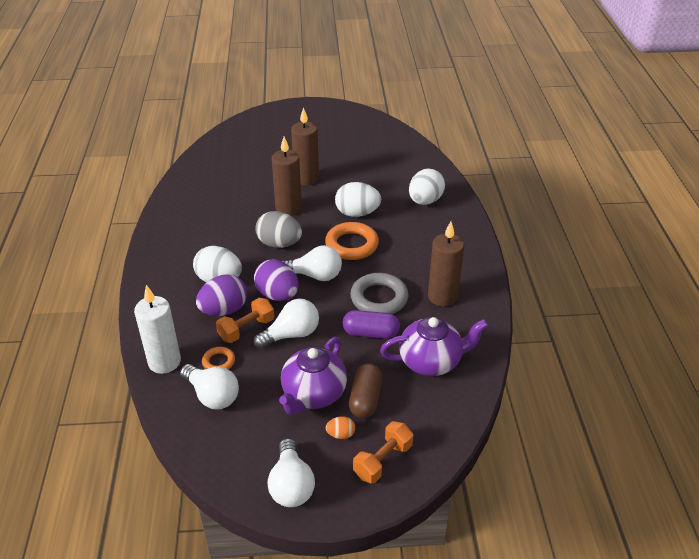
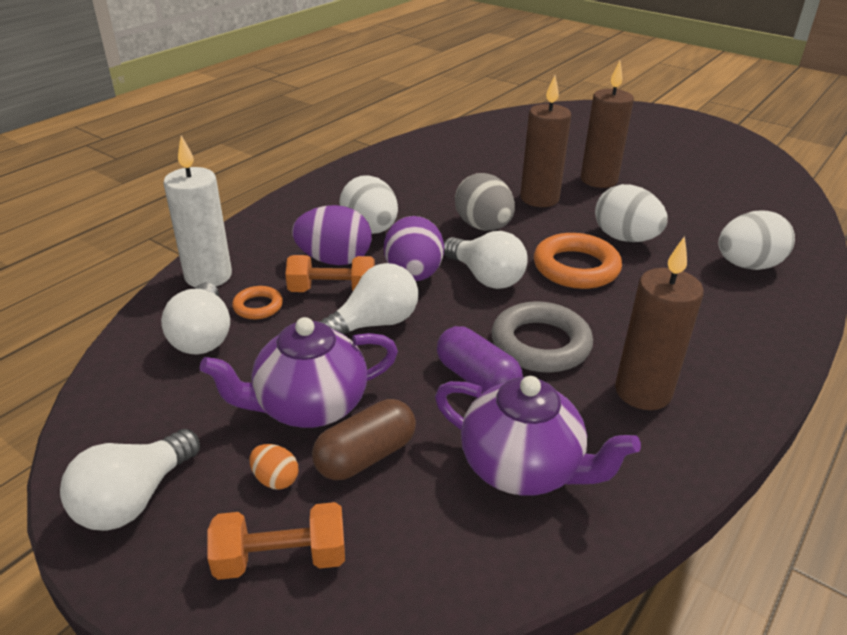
camera: 40 degrees right, 5 degrees down
(291, 334) = (374, 324): white light bulb -> white light bulb turned 45 degrees counterclockwise

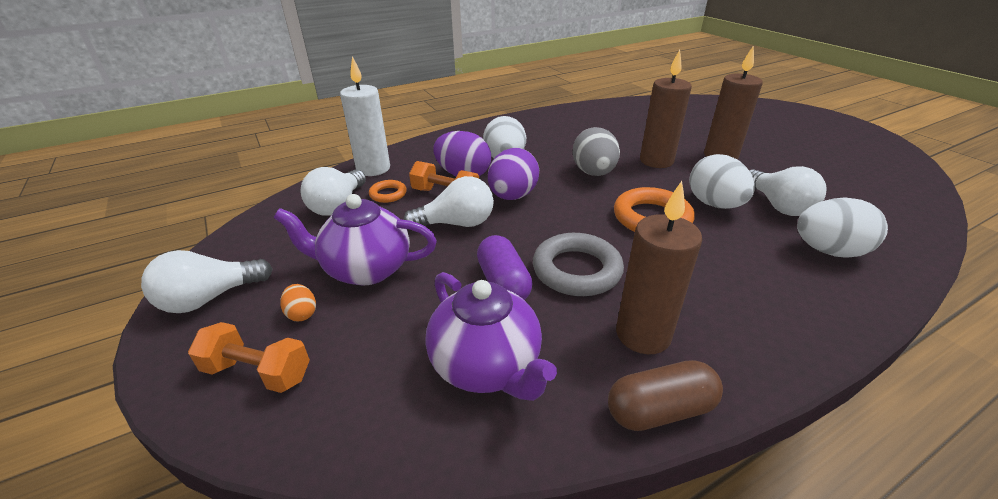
camera: 25 degrees right, 0 degrees up
(366, 456) = (375, 317): brown capsule -> brown capsule (660, 410)
(485, 277) = (568, 209): white light bulb -> white light bulb (778, 206)

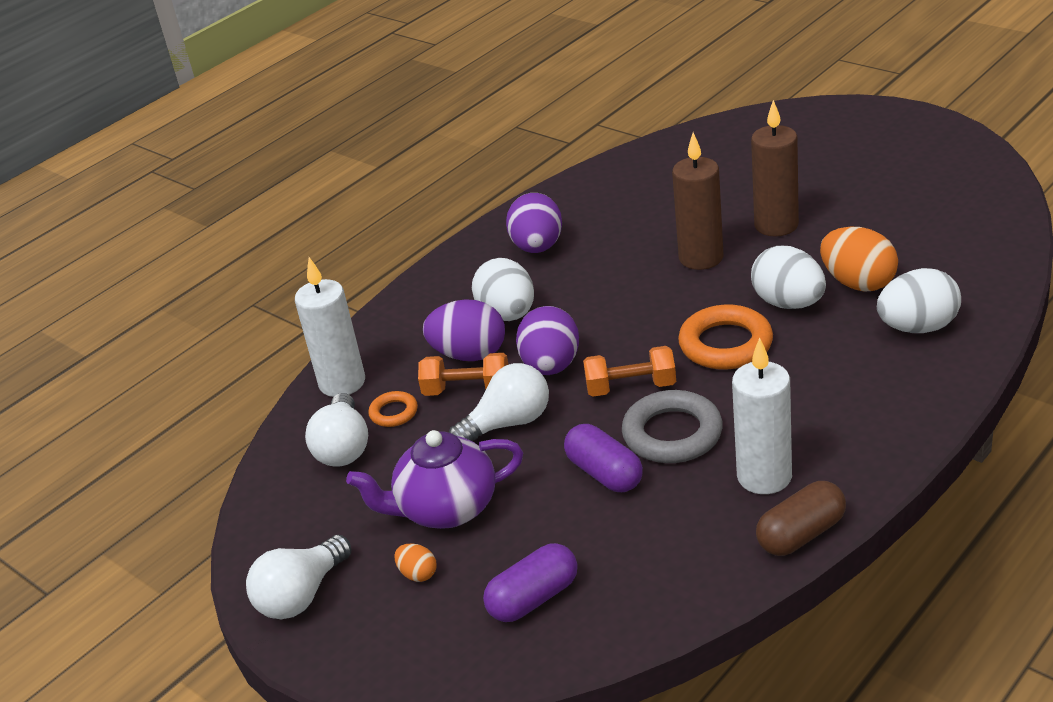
camera: 15 degrees left, 0 degrees up
(258, 372) = (425, 635): orange dumbbell -> orange dumbbell (631, 387)
(370, 374) = (533, 598): none -> purple capsule
(486, 366) = (636, 553): purple teapot -> none
(548, 130) = (537, 247): none -> purple egg
(593, 173) = (632, 301): grey egg -> none
(643, 334) = (764, 477): brown candle -> white candle
(778, 206) = (858, 283): white light bulb -> orange egg

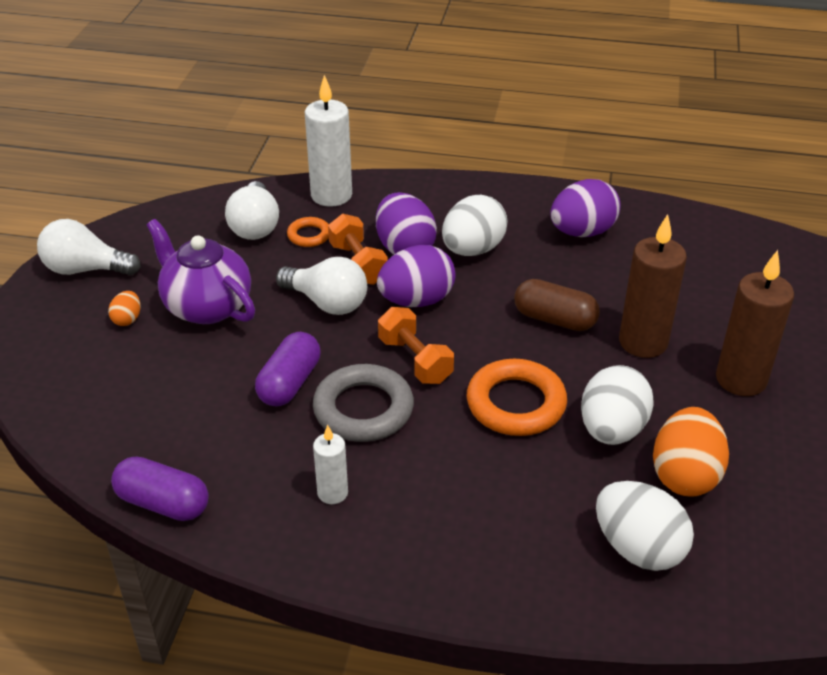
camera: 55 degrees right, 5 degrees up
(343, 447) = (255, 226): white light bulb -> white light bulb turned 60 degrees counterclockwise
(533, 598) = (121, 393): purple capsule -> purple capsule (163, 503)
(764, 477) = (332, 493): white candle -> white candle, size x0.55
(801, 534) = (262, 545): brown capsule -> brown capsule (554, 319)

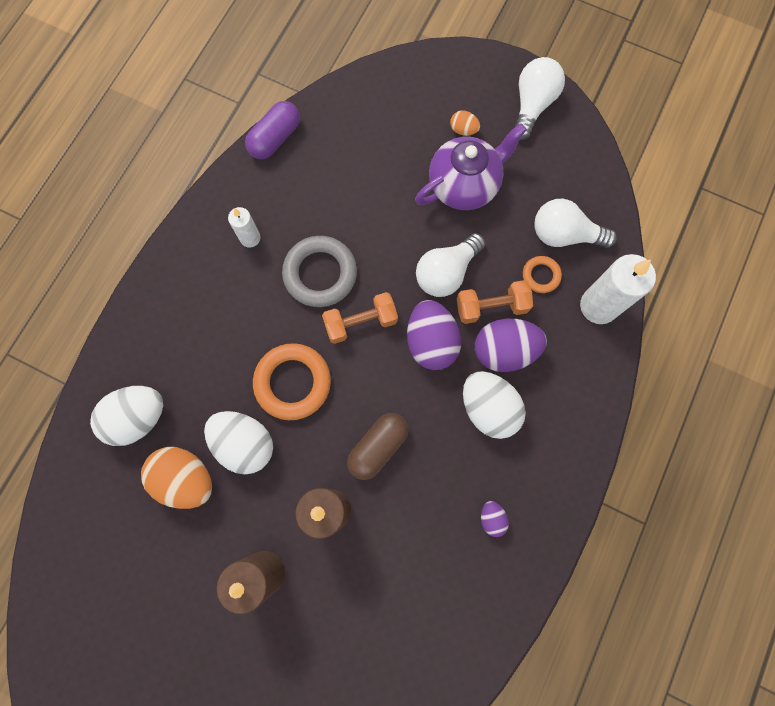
camera: 105 degrees right, 35 degrees up
(289, 383) = (362, 229): purple capsule -> none
(582, 232) = (492, 518): purple egg -> purple egg, size x0.48

